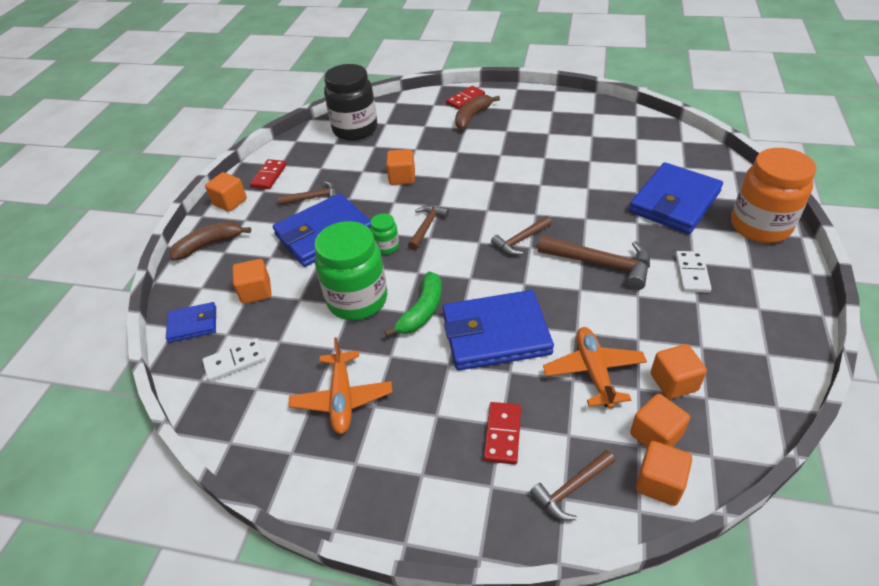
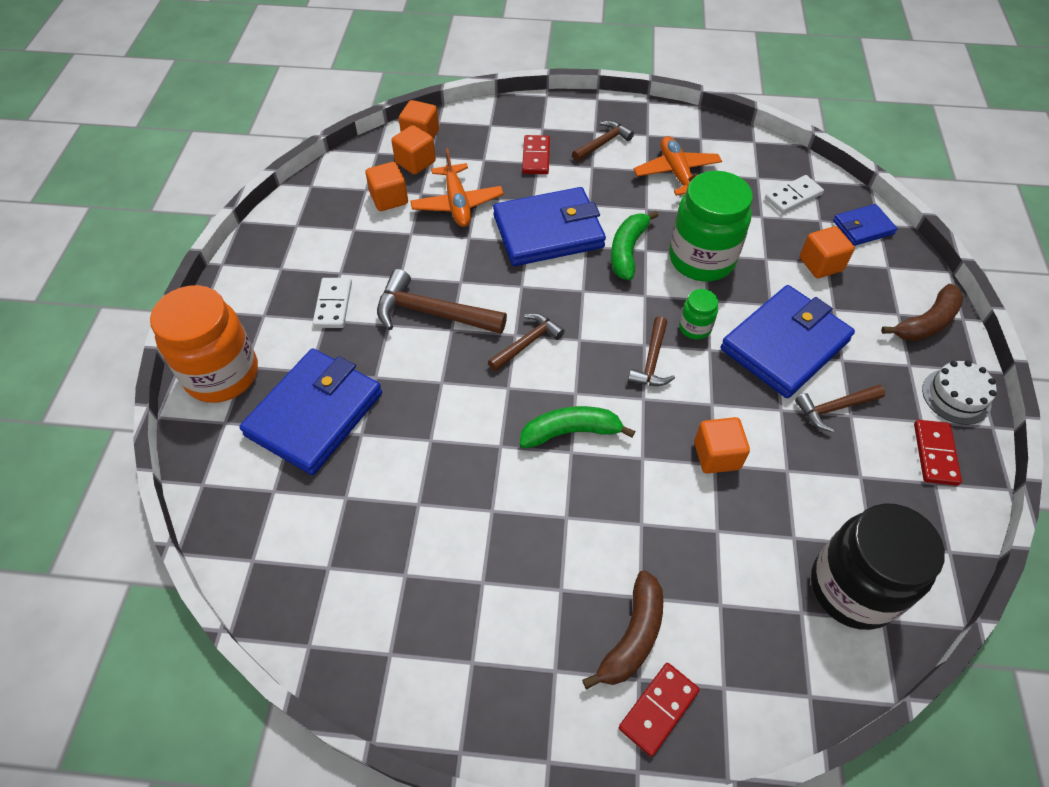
camera: 170 degrees right, 10 degrees up
(230, 202) = (956, 396): orange cube -> white cake
(493, 190) = (571, 432): none -> green banana
(571, 488) = (484, 129): brown hammer -> brown hammer (603, 143)

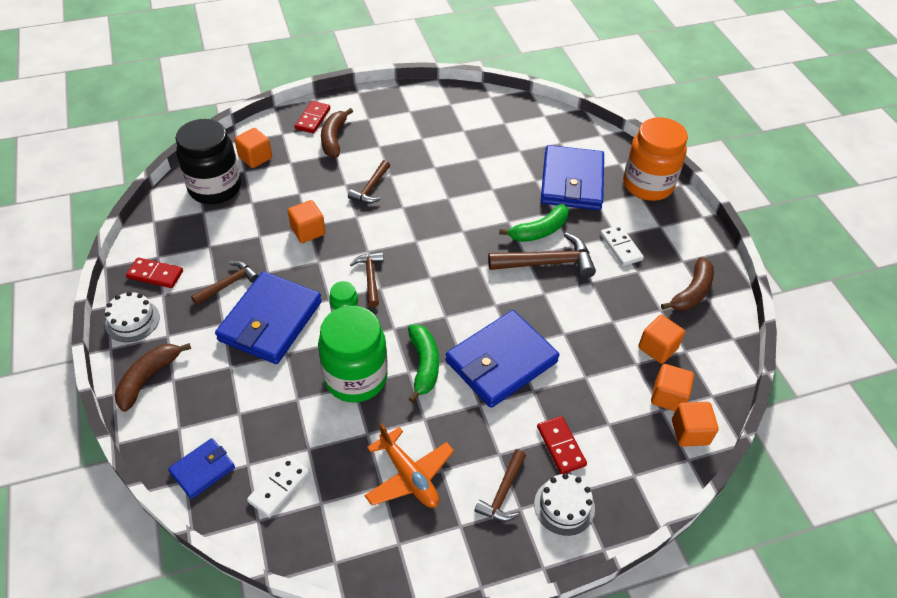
camera: 155 degrees right, 5 degrees down
(305, 235) = (691, 292): none -> brown banana
(457, 203) = (597, 363): orange plane -> none
(527, 343) = (466, 263): brown hammer -> brown hammer (371, 188)
(559, 123) = (564, 506): none -> white cake
(571, 432) = (408, 217): green banana -> green banana (539, 231)
(820, 264) = (244, 409): orange cube -> orange cube (255, 158)
(935, 454) = (155, 274): red domino -> red domino turned 60 degrees counterclockwise

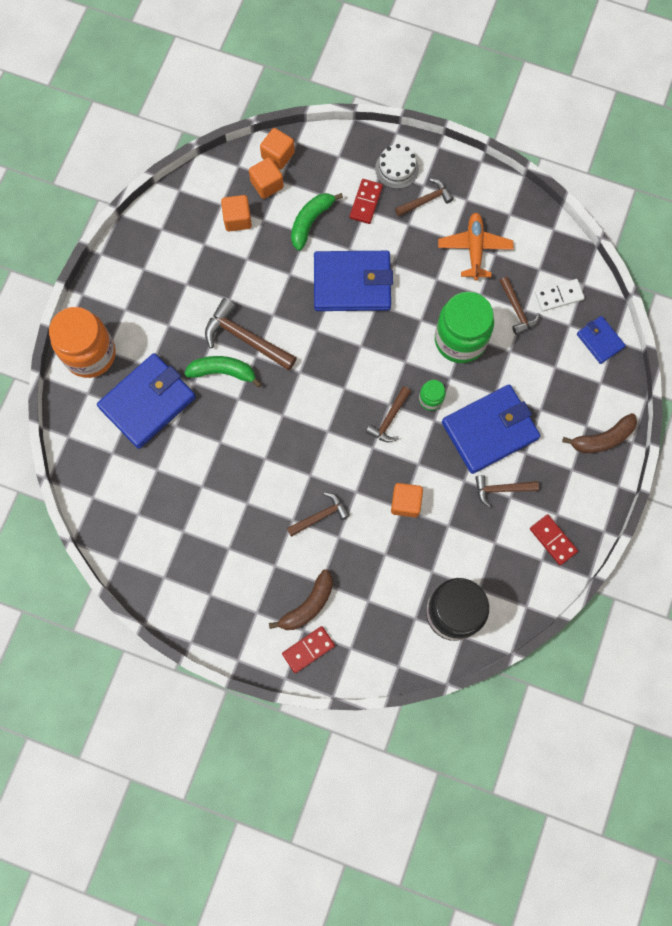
camera: 140 degrees left, 25 degrees up
(132, 320) = (591, 502): white cake -> none
(202, 470) = (600, 340): blue wallet -> blue wallet turned 60 degrees clockwise
(255, 158) = (395, 630): orange cube -> none
(317, 443) = (517, 310): none -> brown hammer
(423, 365) = (407, 317): green banana -> green banana (310, 222)
(621, 247) = (176, 313): white domino -> none
(691, 292) = (167, 241): brown banana -> none

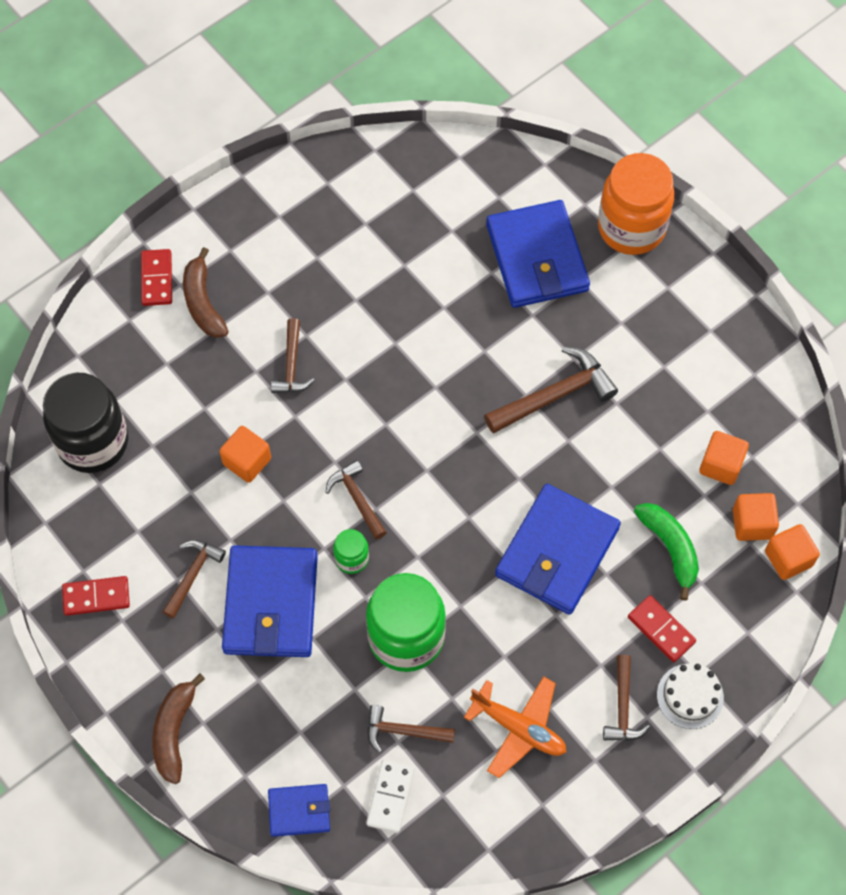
camera: 120 degrees right, 10 degrees down
(223, 372) = (527, 351): green banana -> none

